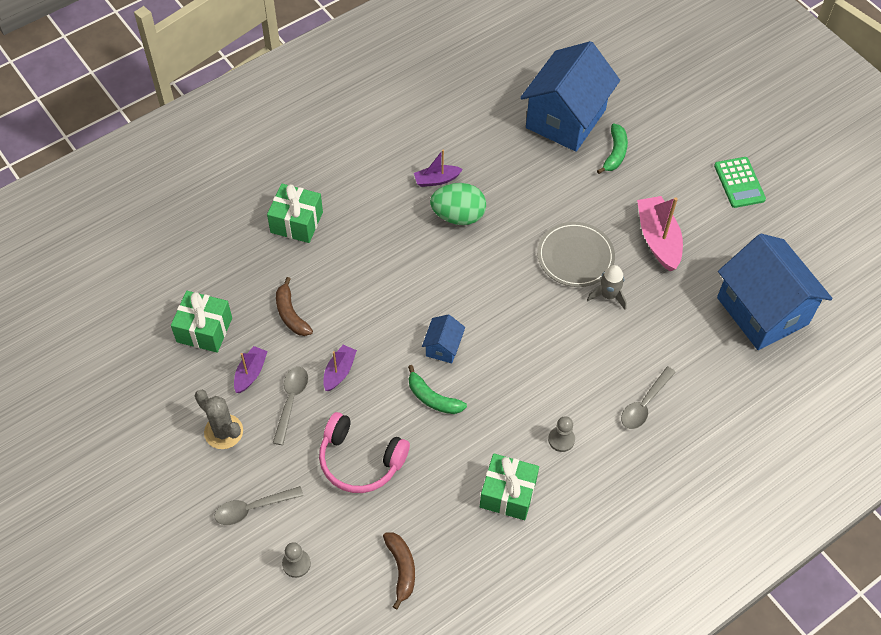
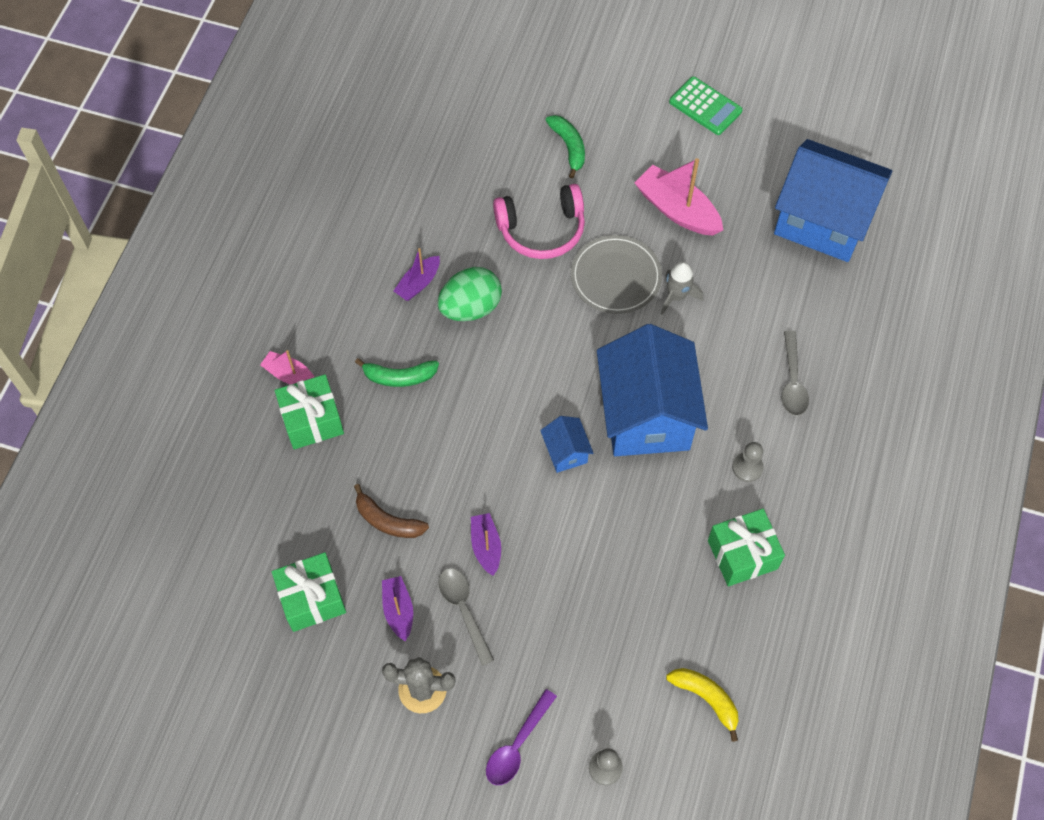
camera: 35 degrees left, 5 degrees up
(253, 508) = (517, 745): grey spoon -> purple spoon
(306, 186) = (290, 375): none -> pink boat
(360, 460) = (580, 621): pink headphones -> pink headphones (541, 229)
(401, 569) = (706, 698): brown banana -> yellow banana
(432, 398) = (598, 510): green banana -> green banana (399, 377)
(565, 118) = (493, 140): blue house -> blue house (646, 415)

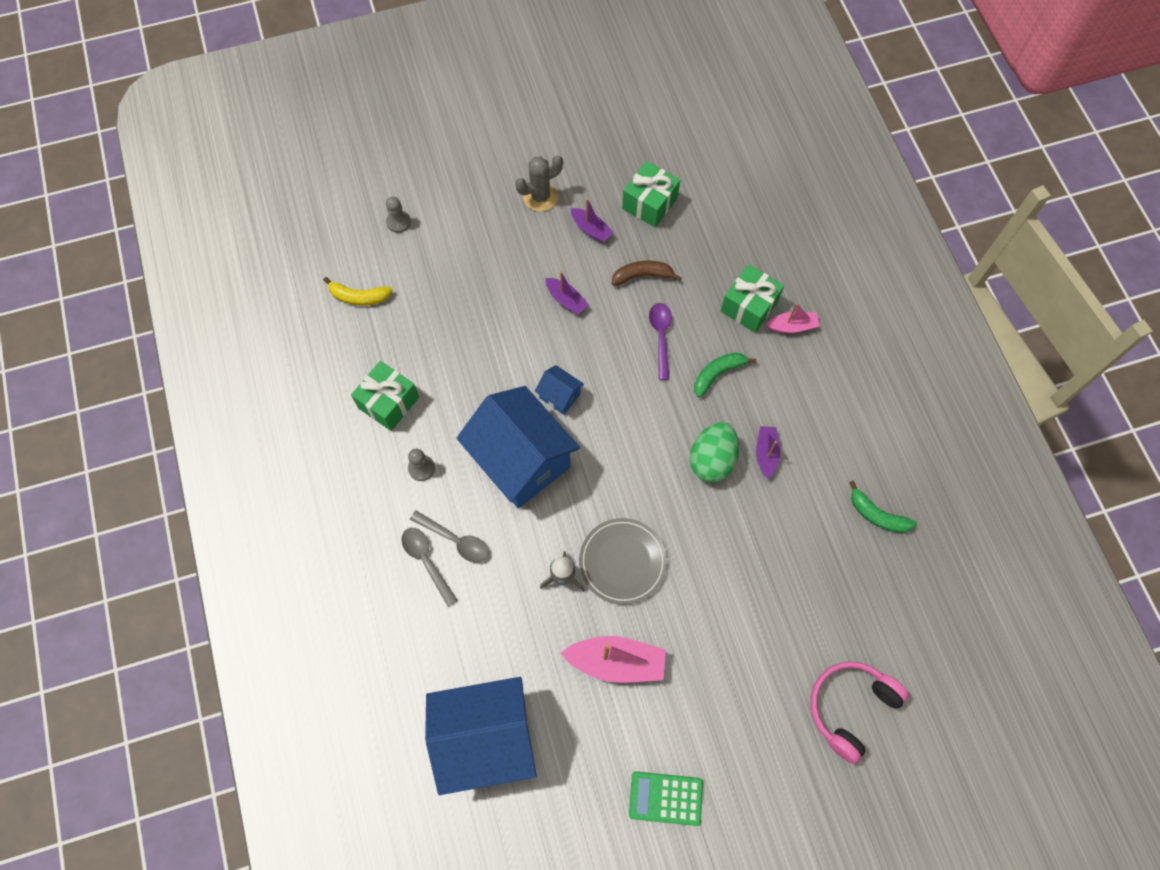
camera: 145 degrees right, 5 degrees up
(463, 610) = (550, 254): grey spoon -> grey spoon (455, 540)
(517, 745) = (460, 202): purple spoon -> purple spoon (661, 337)
(541, 229) = (711, 565): pink headphones -> pink headphones (850, 708)
(569, 147) = (751, 663): green banana -> green banana (877, 515)

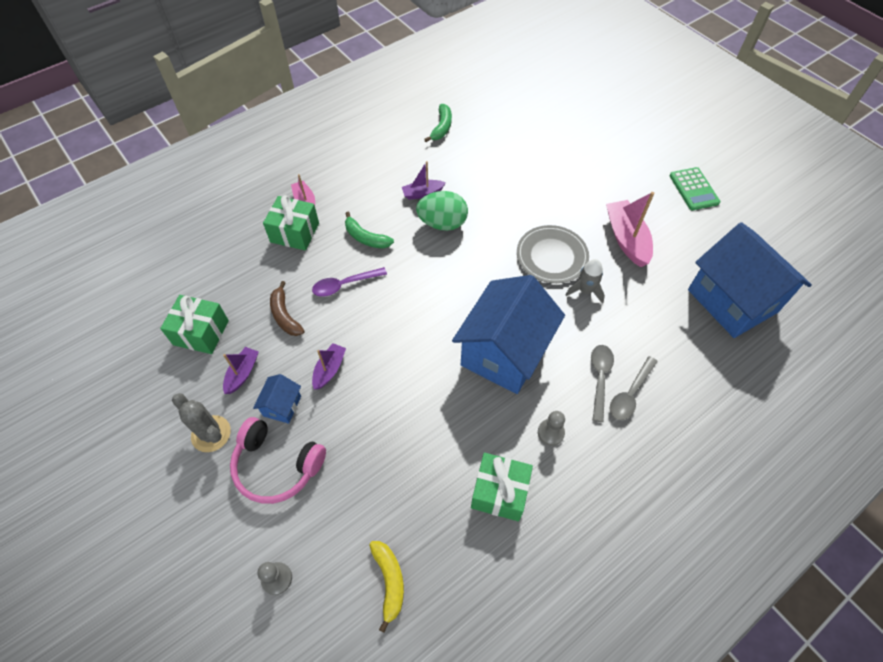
camera: 110 degrees left, 10 degrees down
(559, 396) = (430, 343): blue house -> blue house (282, 406)
(850, 708) = (577, 116): pink headphones -> pink headphones (277, 466)

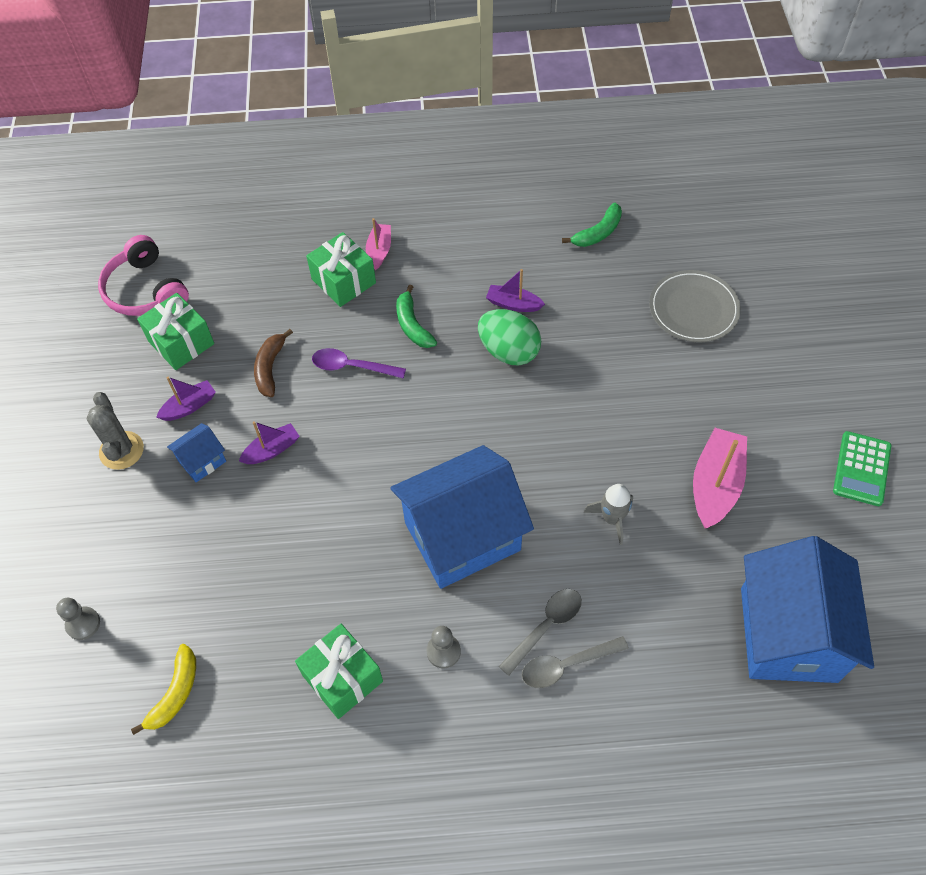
camera: 35 degrees right, 0 degrees up
(277, 466) = (156, 517): pink headphones -> pink headphones (146, 290)
(552, 256) = (605, 456): grey plate -> grey plate (693, 309)

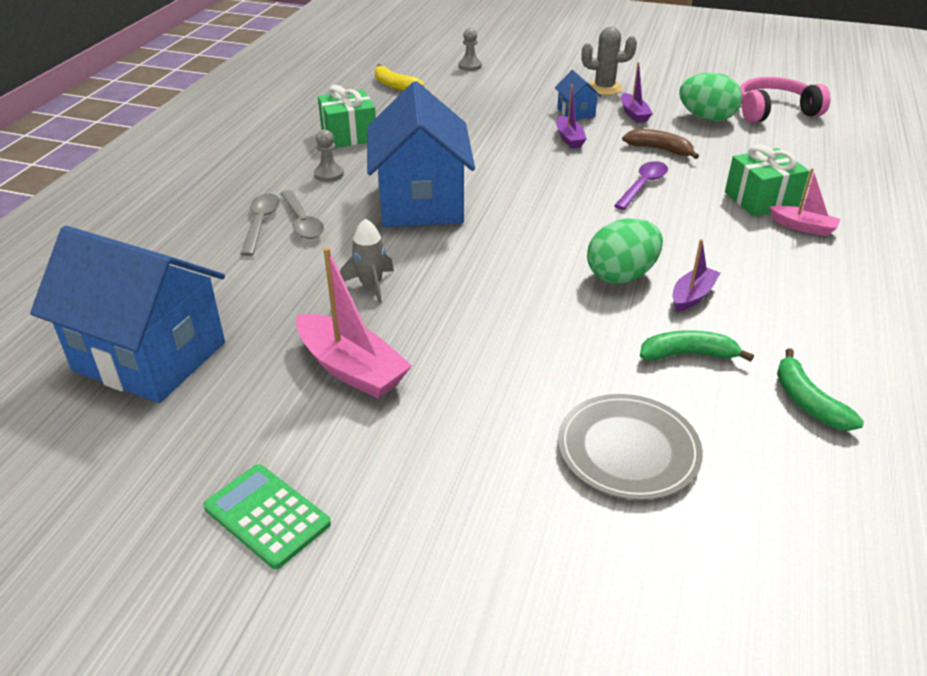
camera: 110 degrees right, 20 degrees down
(181, 342) = (706, 118): green gift -> green egg
(412, 325) = (684, 226): green banana -> green banana (688, 354)

